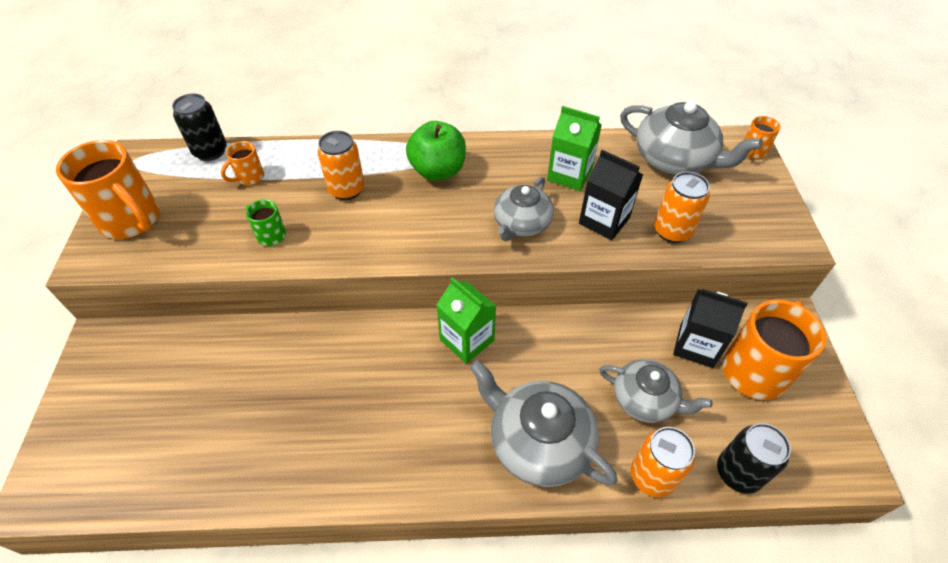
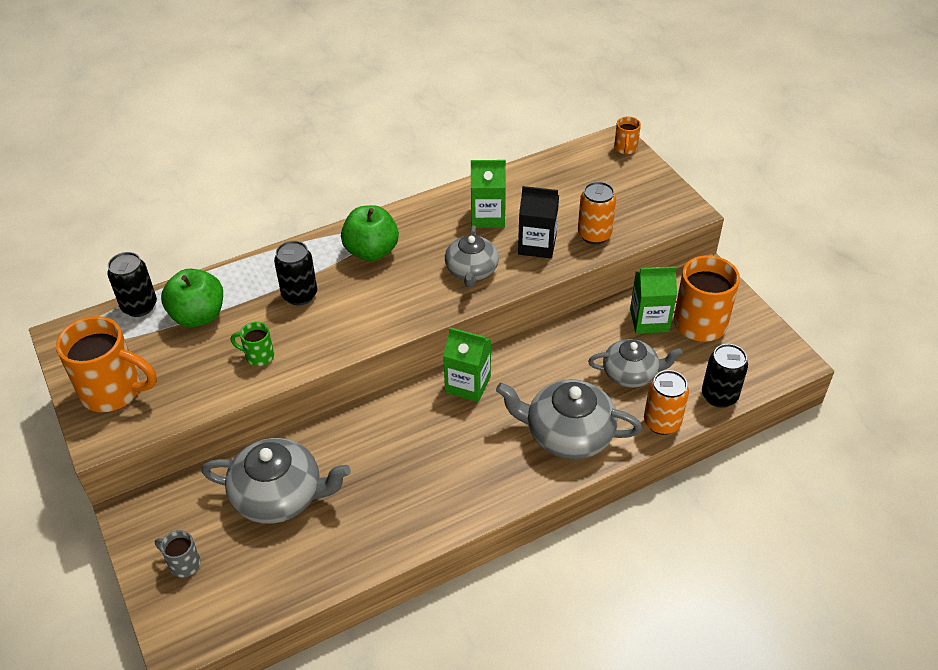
camera: 25 degrees left, 5 degrees down
(99, 413) = (183, 563): none -> grey mug
(249, 177) = (198, 316): orange mug -> green apple
(346, 189) = (300, 295): orange can -> black can
(675, 159) = (567, 175): grey teapot -> grey teapot (279, 495)
(696, 346) = (649, 320): black carton -> green carton

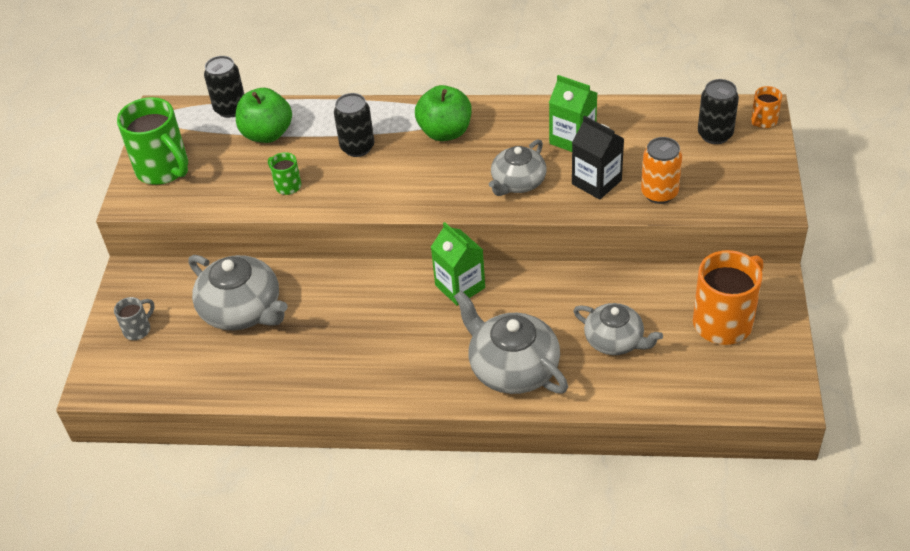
camera: 35 degrees right, 0 degrees up
(114, 391) = (164, 170): orange mug -> green mug
(183, 563) = (138, 329): grey mug -> grey mug turned 75 degrees clockwise
(649, 320) = (674, 300): green carton -> none
(662, 422) = (607, 397): orange can -> none
(719, 396) = (683, 398): black can -> black can (715, 134)

